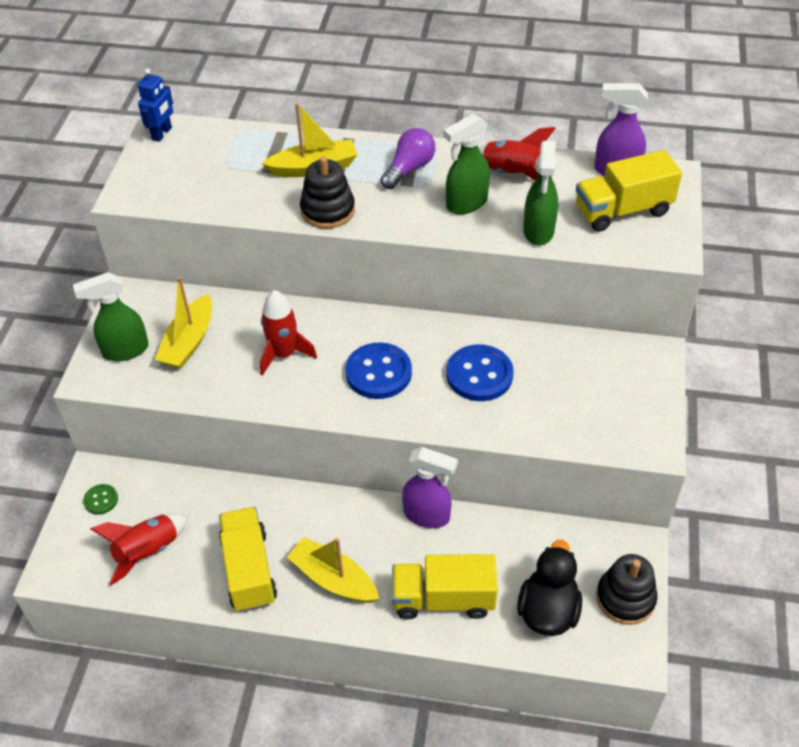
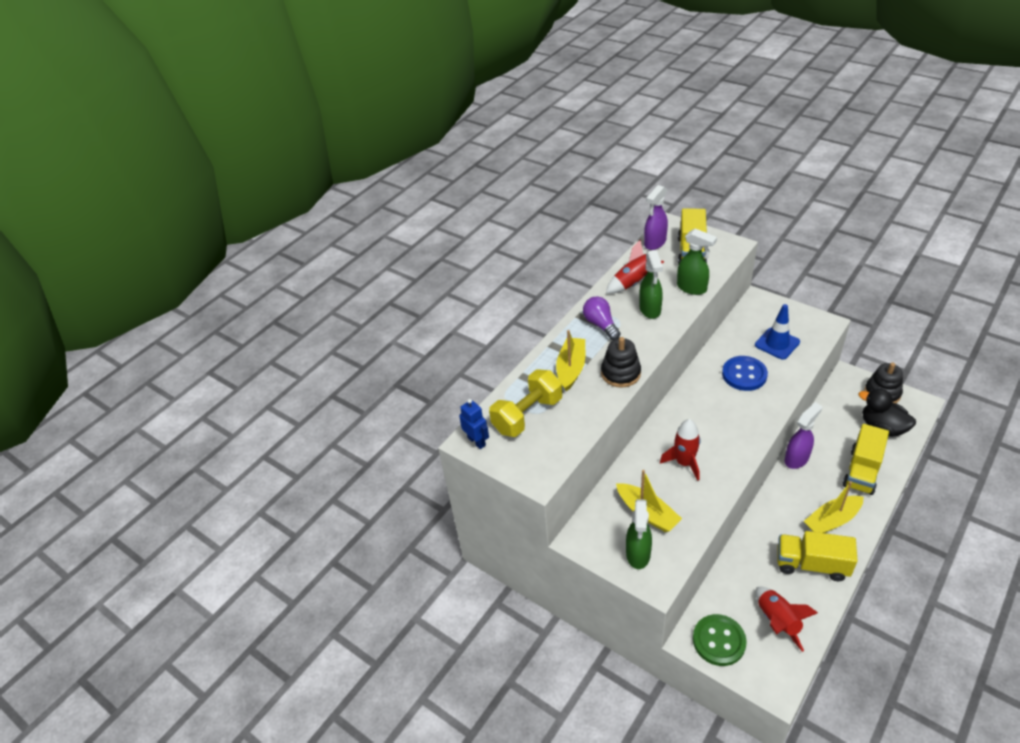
camera: 60 degrees left, 5 degrees down
(101, 500) = (719, 641): green button -> green button, size x1.96
(219, 157) = (527, 415): none -> yellow dumbbell
(378, 373) = (722, 420): blue button -> none
(568, 396) = (777, 343): none -> blue traffic cone

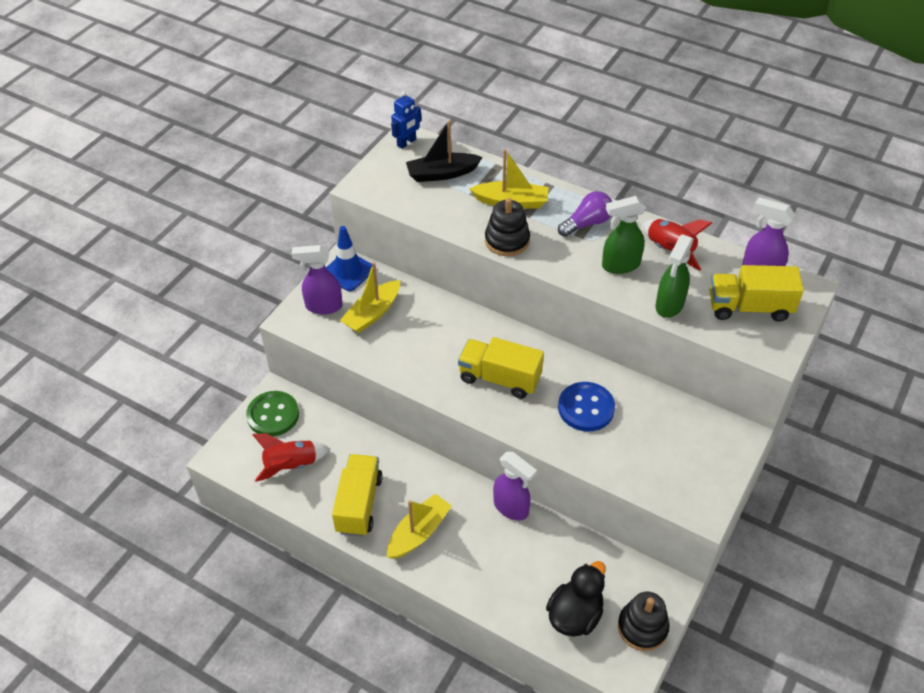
camera: 80 degrees right, 5 degrees up
(527, 415) = (442, 174): yellow dumbbell -> black boat
(638, 554) = (323, 306): green spray bottle -> purple spray bottle
(684, 463) = (440, 345): red rocket -> none
(777, 343) = (650, 448): blue traffic cone -> blue traffic cone (348, 271)
(832, 520) = (419, 532): yellow boat -> yellow boat turned 75 degrees clockwise
(862, 471) = (496, 577): yellow truck -> yellow truck (499, 378)

